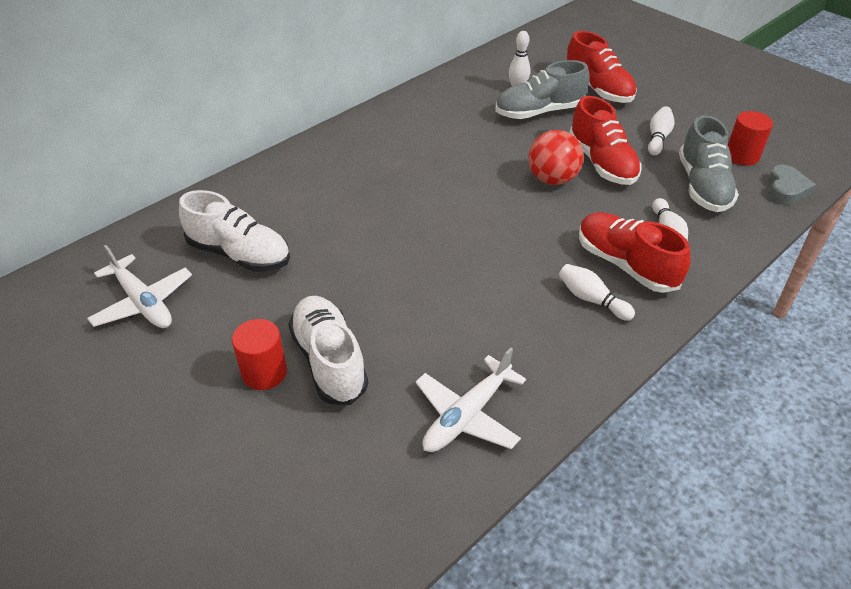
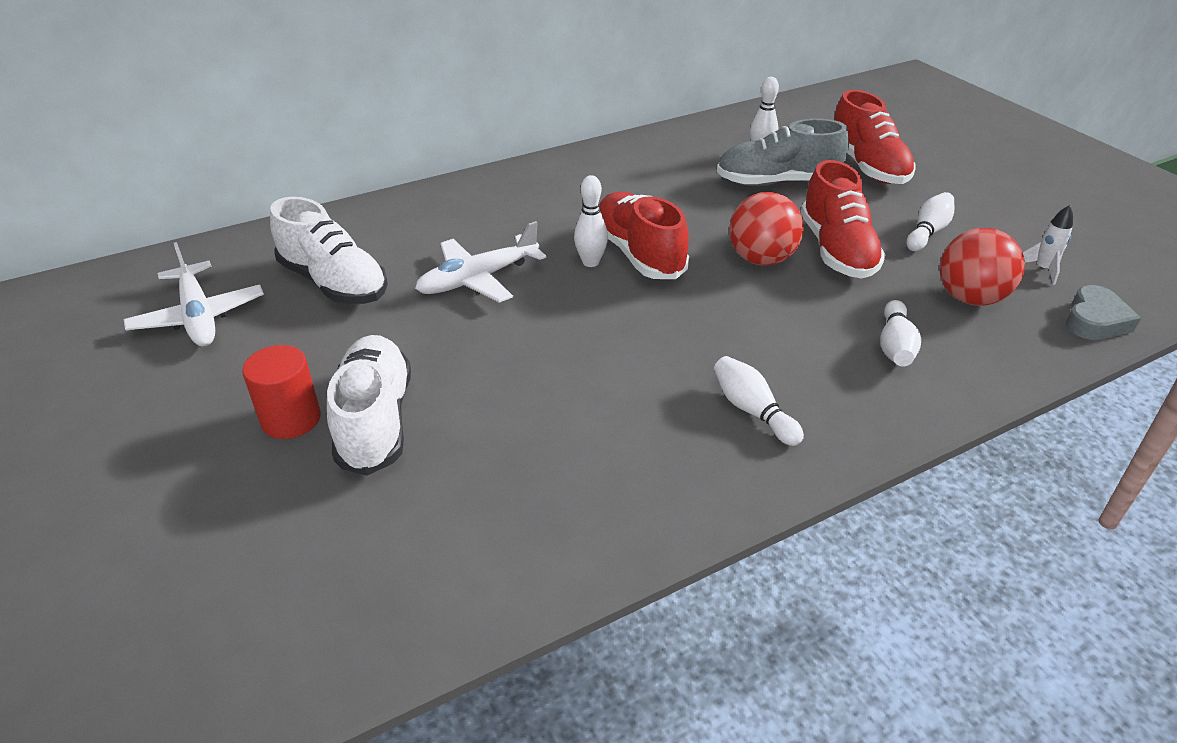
camera: 15 degrees right, 5 degrees down
(430, 202) = (590, 262): none -> white bowling pin
(467, 415) = (517, 522): white plane -> white plane (479, 279)
(625, 265) = (819, 376): red shoe -> red shoe (639, 254)
(702, 186) = (970, 298): grey shoe -> red ball
(742, 156) = (1042, 270): red cylinder -> white rocket

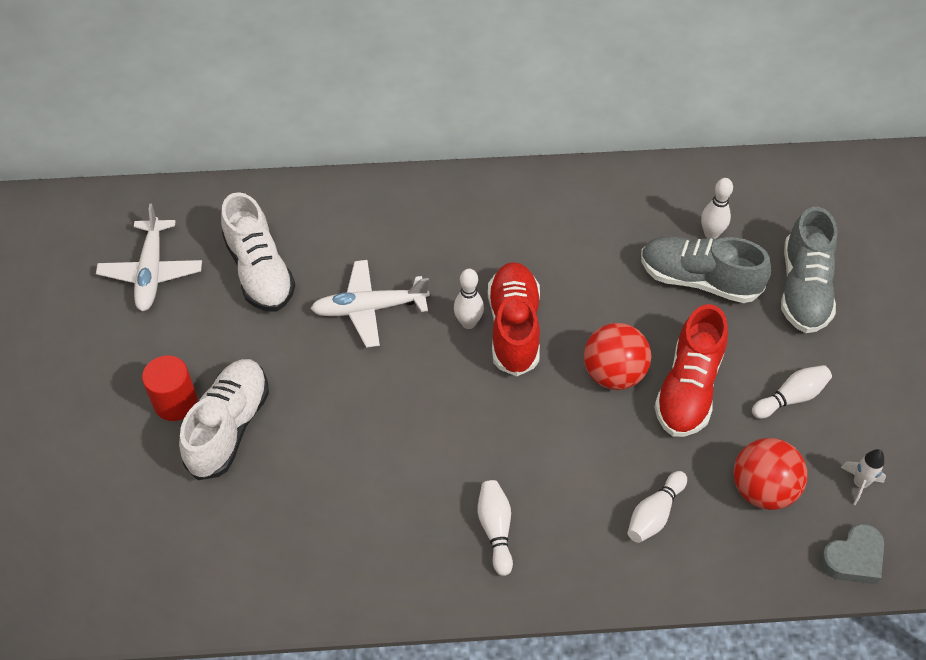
camera: 25 degrees right, 15 degrees up
(867, 166) = (803, 289): red shoe -> grey shoe

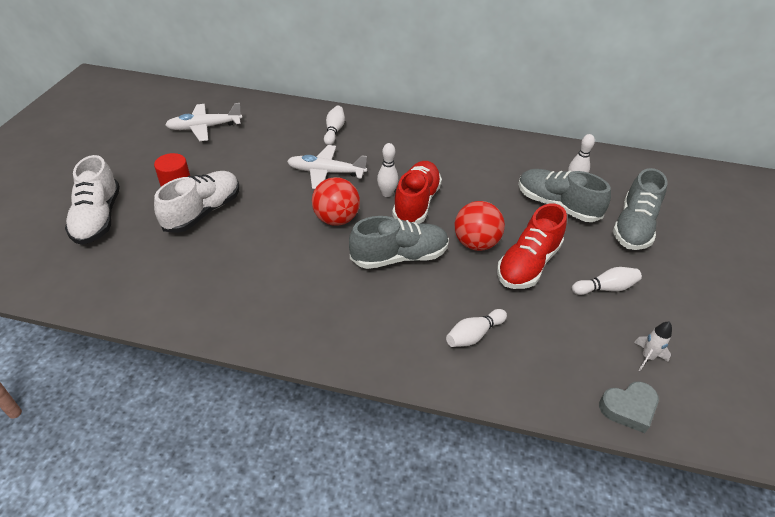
camera: 15 degrees right, 10 degrees down
(152, 272) = (205, 127): white plane -> white plane turned 60 degrees clockwise
(260, 272) = (268, 141): white shoe -> white shoe (98, 218)
(495, 530) = (350, 314): white bowling pin -> white bowling pin (334, 131)
(524, 424) = (399, 257): none -> grey shoe
(762, 489) = (565, 341): red ball -> red ball (336, 219)

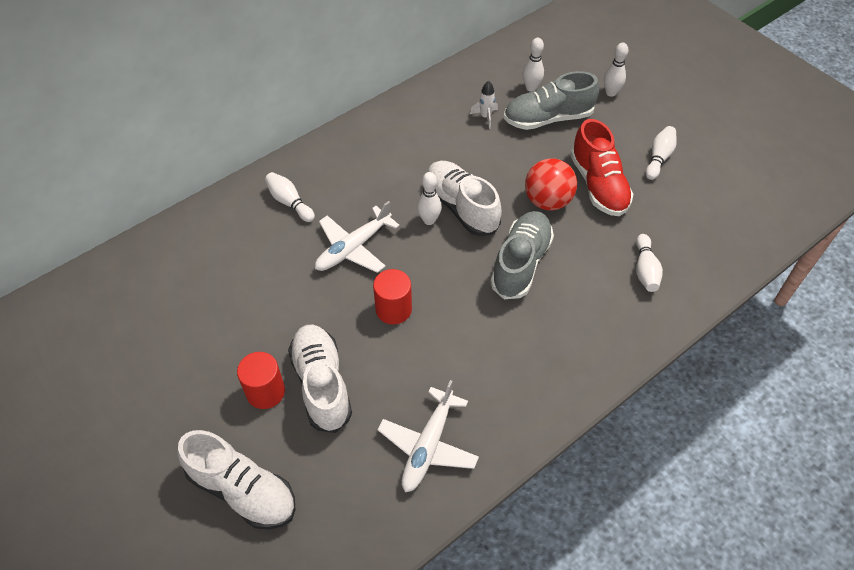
camera: 50 degrees left, 10 degrees up
(205, 127) = (164, 312): white plane -> white plane (428, 445)
(293, 214) = (393, 309): none -> red cylinder
(336, 219) = (431, 279): red ball -> none
(416, 203) = (461, 207): red shoe -> white shoe
(628, 408) = (770, 228): grey heart -> none
(633, 227) = (611, 93): grey shoe -> white bowling pin
(647, 357) = (737, 185): white rocket -> white rocket (485, 117)

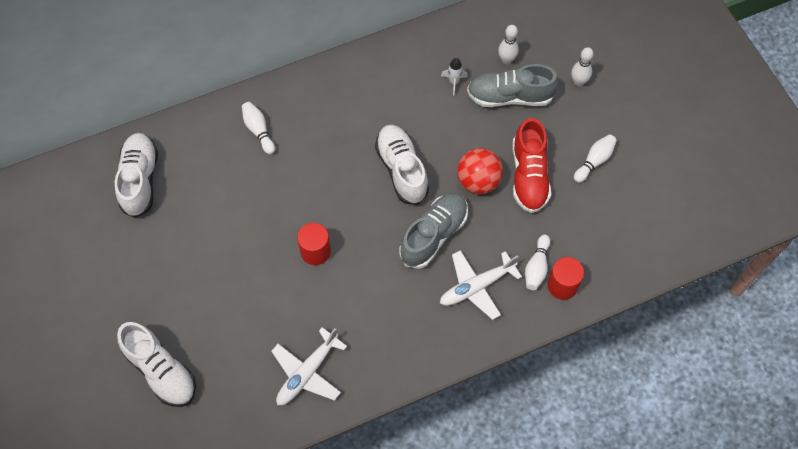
camera: 15 degrees right, 10 degrees up
(265, 392) = (197, 297): red cylinder -> red cylinder (562, 285)
(322, 384) = (241, 302): white shoe -> white shoe (140, 180)
(354, 248) = (300, 187): white plane -> white plane (477, 286)
(429, 220) = (370, 176): white bowling pin -> none

